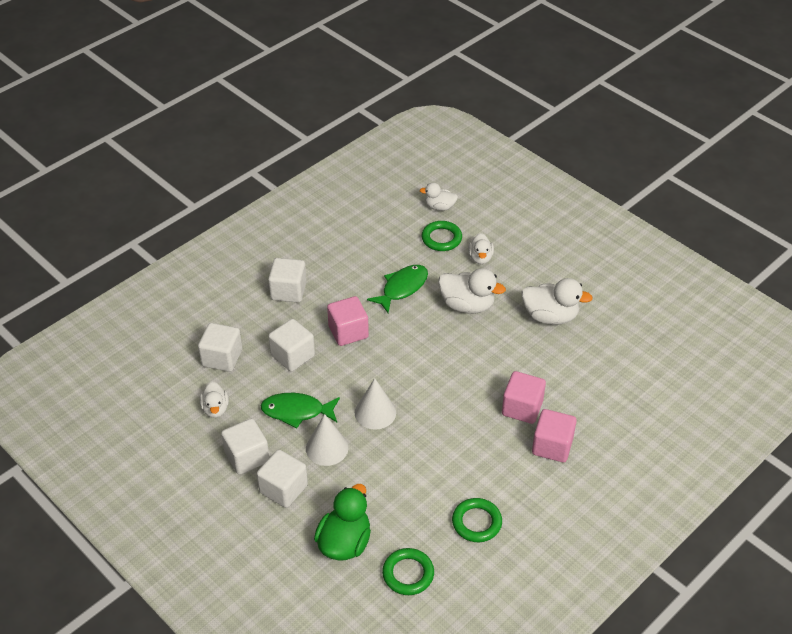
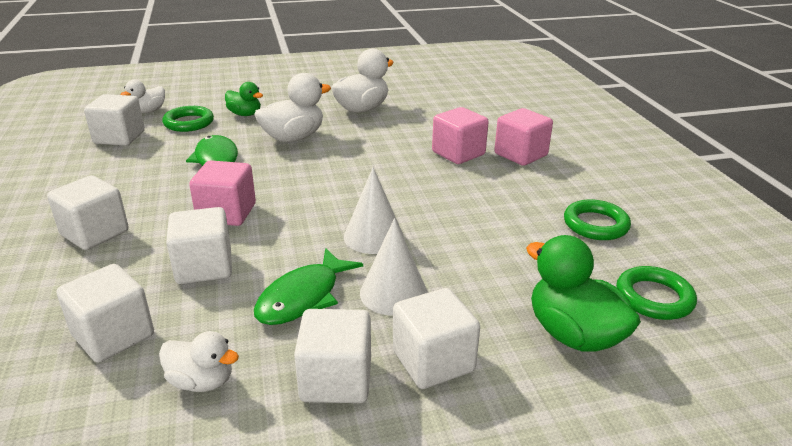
camera: 60 degrees left, 15 degrees down
(392, 221) = (119, 137): none -> white cube
(480, 258) = (245, 114): white duck -> green duck

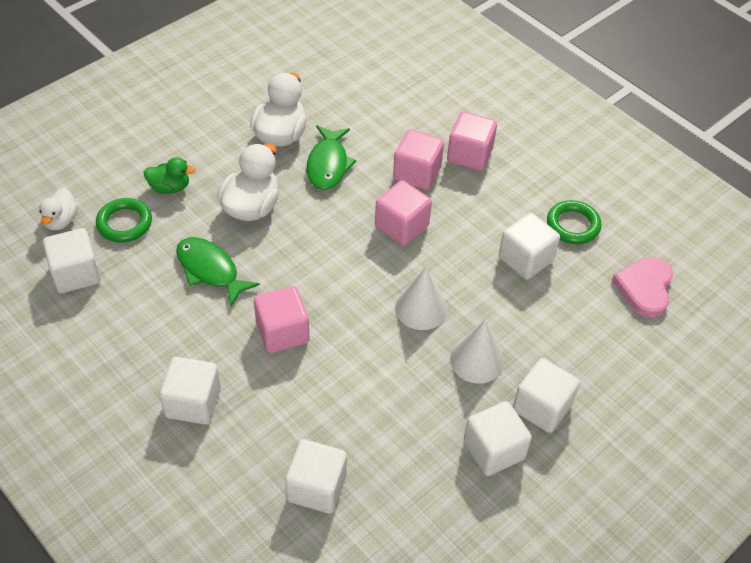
camera: 30 degrees left, 20 degrees up
(202, 381) = (412, 492): white duck -> none
(204, 267) = (320, 397): white cube -> white cube (525, 259)
(303, 297) = (418, 393): green fish -> green fish (328, 165)
(411, 180) = (401, 226): none -> pink cube
(573, 334) = (612, 345): green duck -> none
(654, 298) = (645, 288): green ring -> pink heart

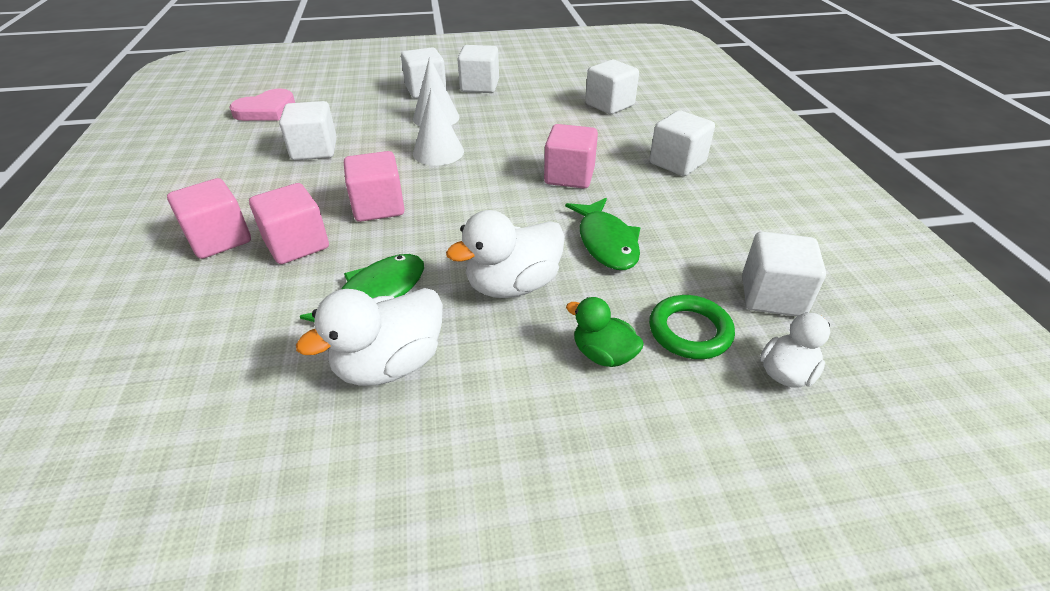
camera: 145 degrees left, 10 degrees down
(573, 225) = (241, 155): green ring -> none

